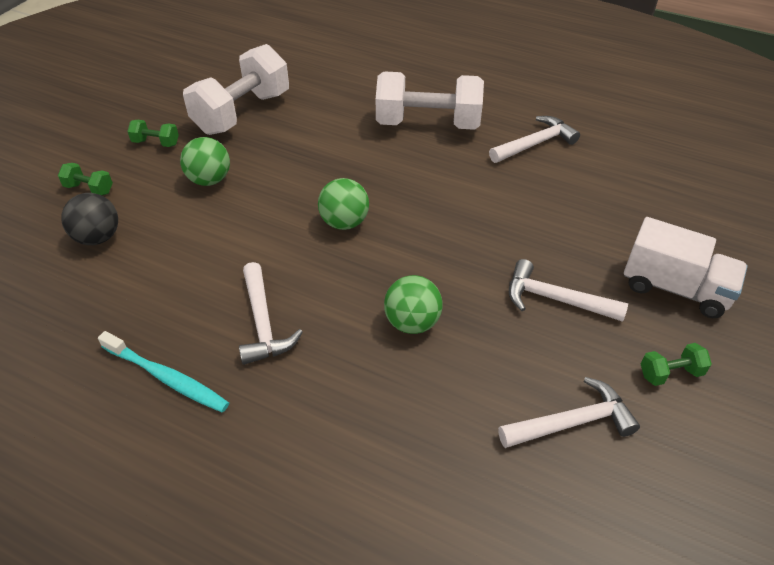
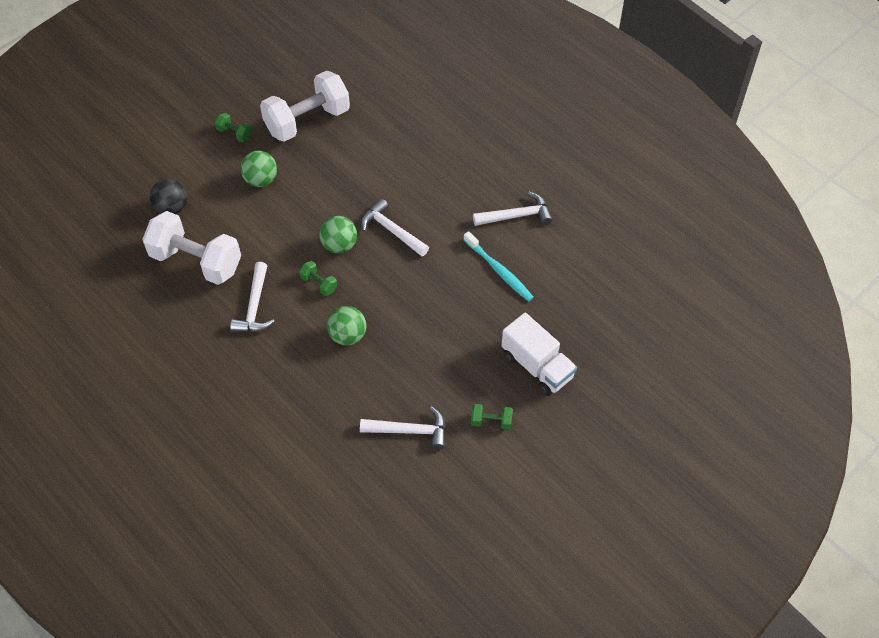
camera: 20 degrees right, 10 degrees up
(89, 189) = (176, 164): green dumbbell -> green dumbbell (319, 284)
(167, 378) = (185, 326): turquoise toothbrush -> turquoise toothbrush (499, 271)
(428, 124) = (444, 172): white dumbbell -> white dumbbell (196, 261)
(555, 299) = (450, 348): white hammer -> white hammer (391, 230)

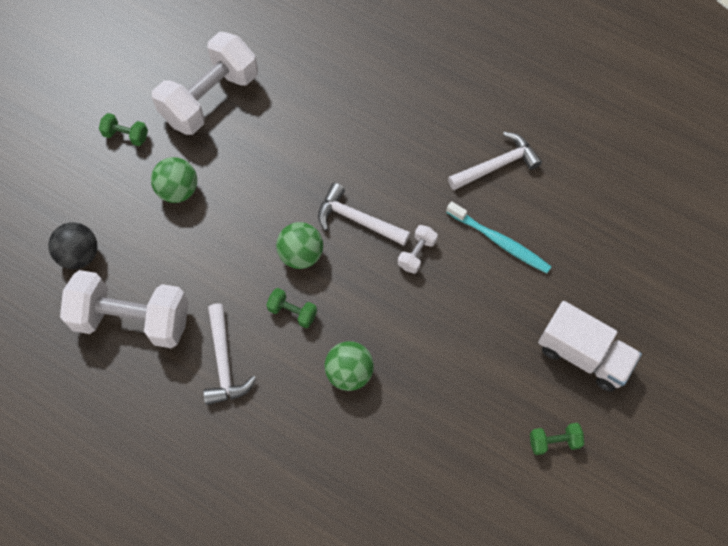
camera: 15 degrees left, 10 degrees up
(410, 431) = (463, 479): white hammer -> none
(430, 265) = (416, 254): none -> white dumbbell

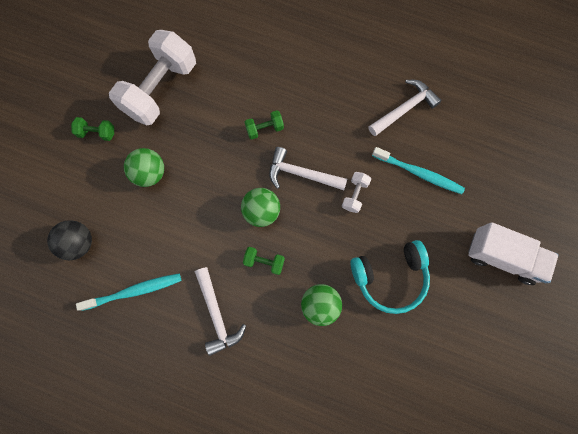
camera: 10 degrees left, 10 degrees up
(132, 319) = (134, 291): white dumbbell -> turquoise toothbrush
(440, 354) = (390, 277): none -> turquoise headphones
(554, 441) = (493, 333): green dumbbell -> green dumbbell (264, 129)

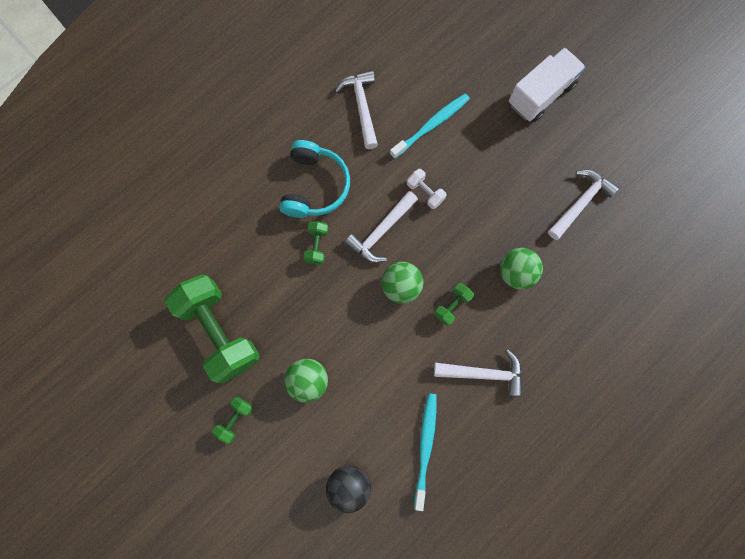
camera: 65 degrees left, 0 degrees up
(160, 89) = (219, 332): white dumbbell -> green dumbbell
(390, 277) = (517, 198): turquoise headphones -> turquoise headphones (314, 186)
(415, 337) = (580, 203): none -> white hammer

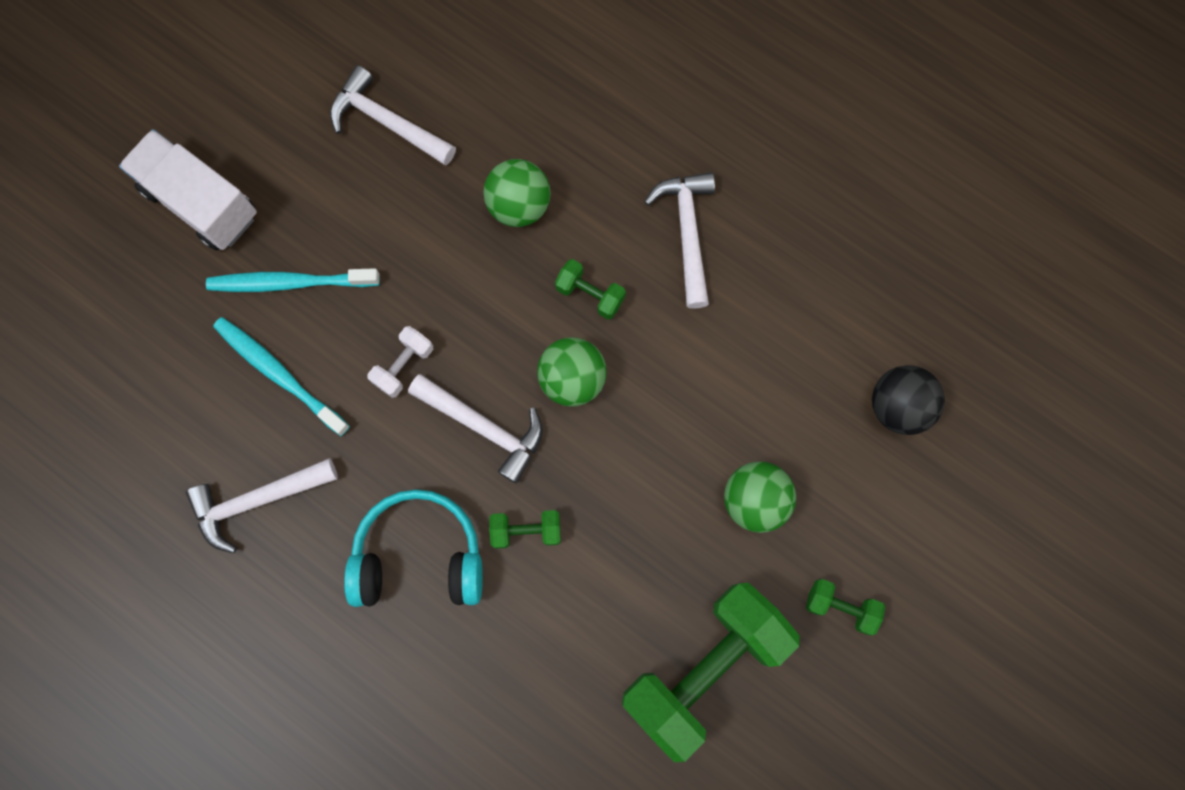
camera: 100 degrees left, 0 degrees up
(425, 446) = (814, 303): turquoise toothbrush -> turquoise toothbrush (290, 282)

